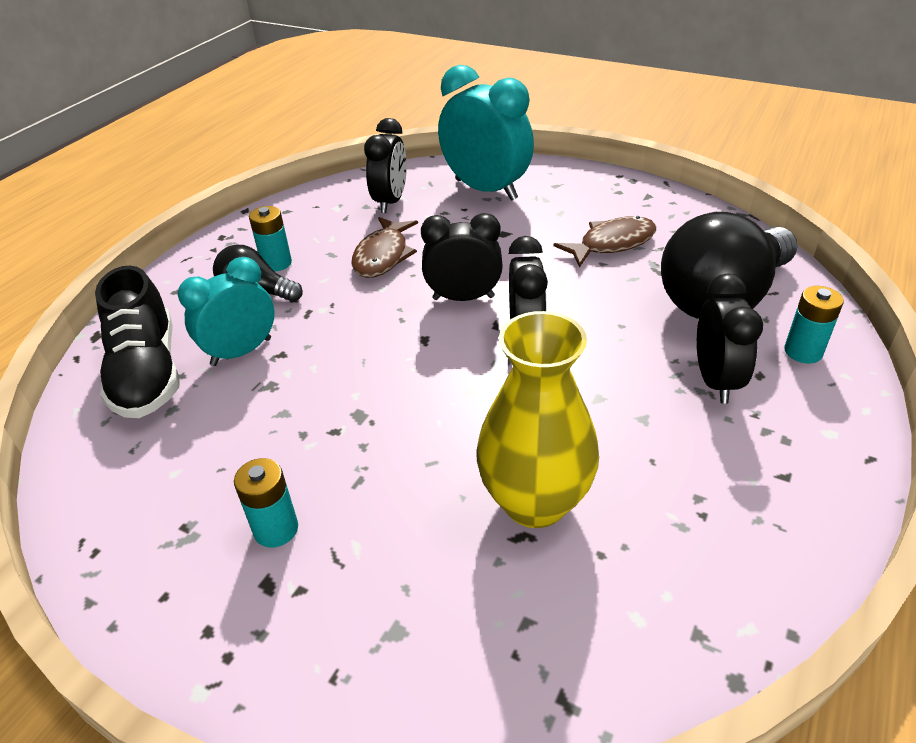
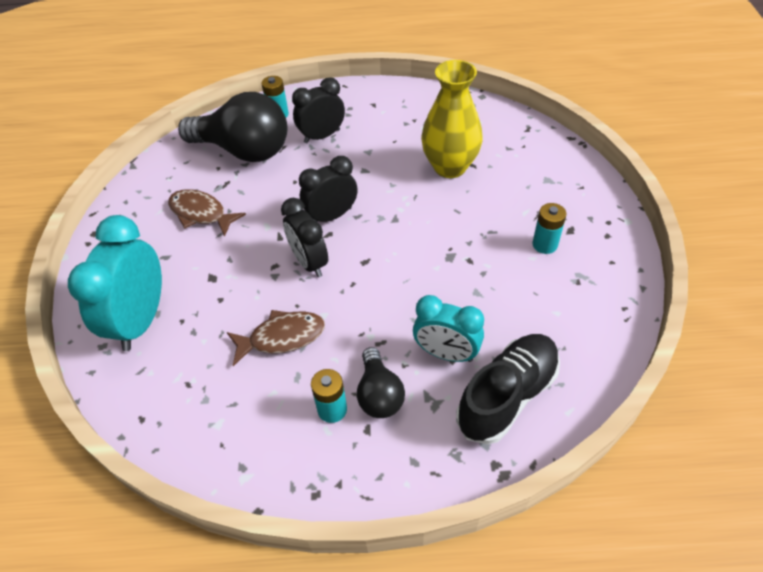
camera: 120 degrees left, 10 degrees up
(390, 202) = (189, 383): black clock -> none

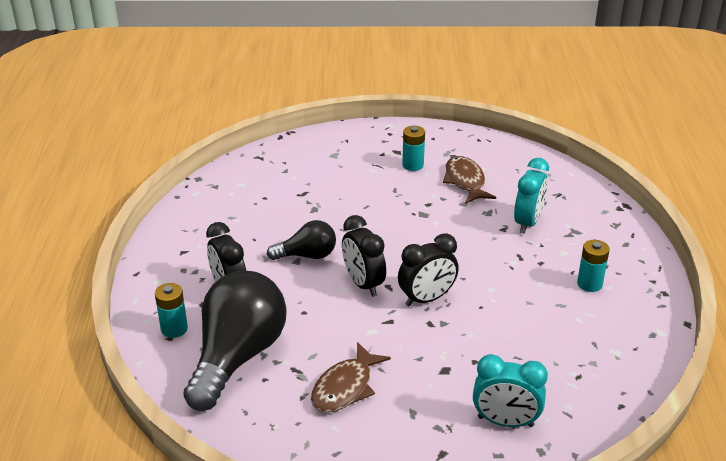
camera: 90 degrees left, 15 degrees down
(141, 320) = (505, 421): turquoise clock -> turquoise clock, size x0.66
(282, 337) = (519, 315): brown fish -> brown fish (465, 181)
(379, 394) = (571, 258): black light bulb -> black light bulb (307, 255)
(450, 167) = (304, 206): yellow vase -> none
(507, 396) = (563, 198): black shoe -> none

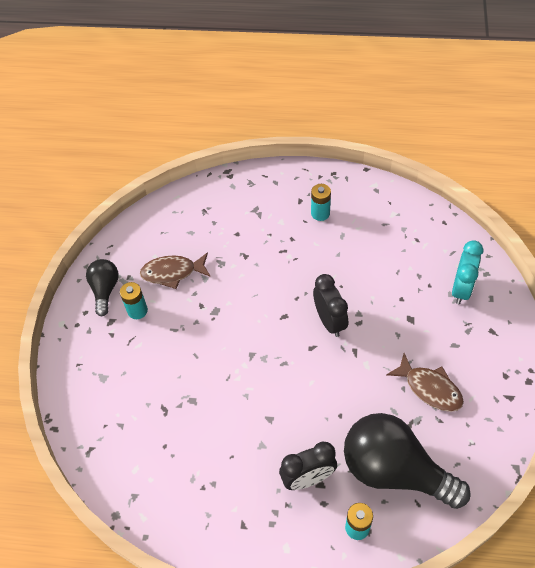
camera: 80 degrees left, 20 degrees up
(307, 255) = (263, 409): black light bulb -> black light bulb (105, 290)
(363, 284) = (307, 366): black clock -> none
(528, 222) = (240, 238): turquoise clock -> none

